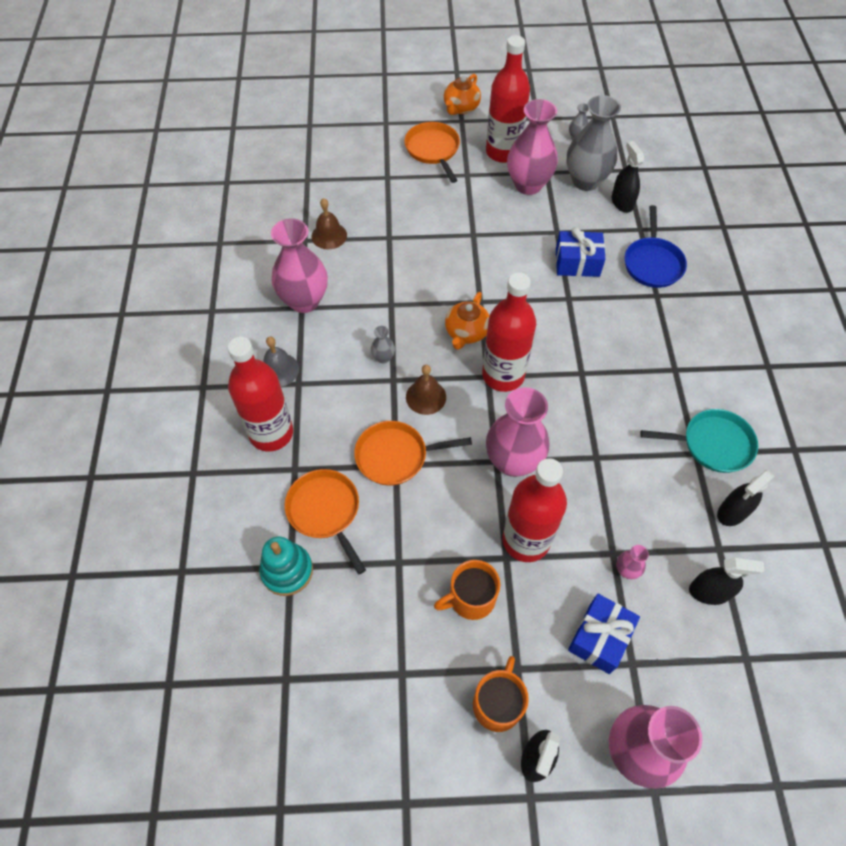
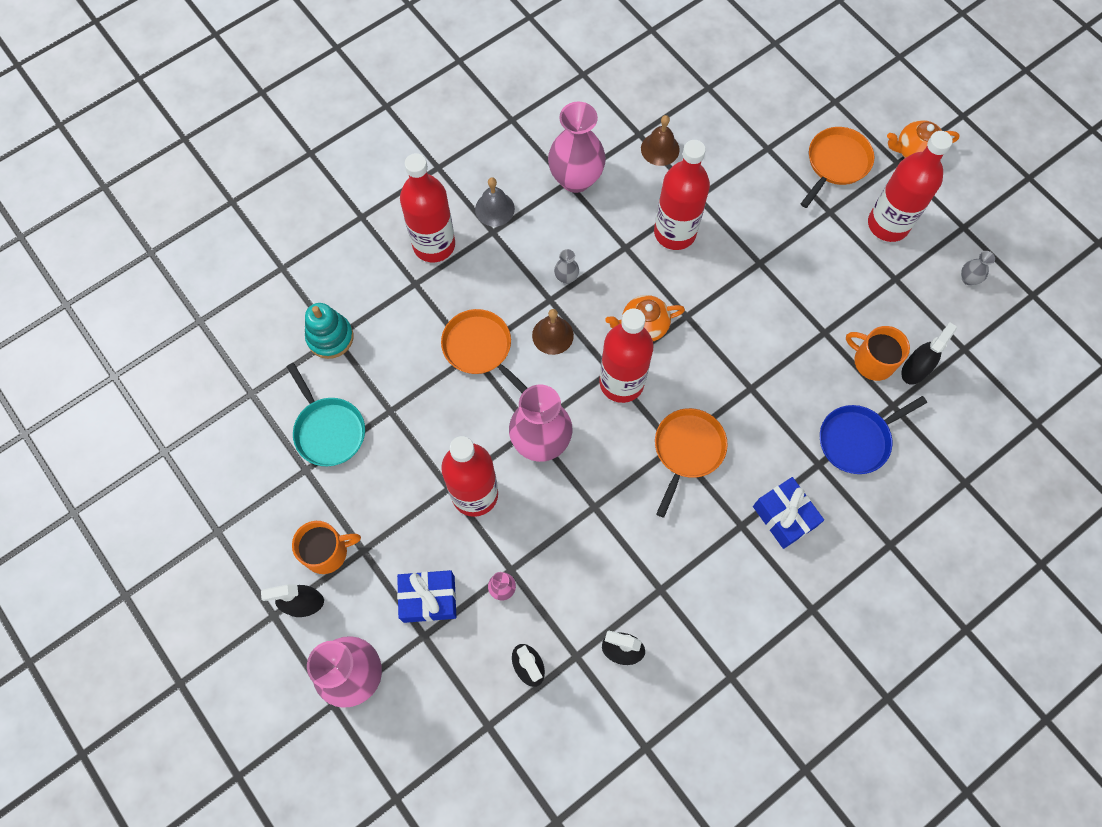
camera: 55 degrees right, 10 degrees up
(325, 511) = (395, 330): orange pan -> orange pan (687, 450)
(406, 268) = (675, 232): none -> red bottle
(471, 598) = (397, 482): orange mug -> orange mug (872, 361)
(528, 185) = (863, 272): pink vase -> none
(577, 263) = (800, 372): blue gift -> blue gift (784, 516)
(585, 181) = (915, 320): grey vase -> none
(712, 444) = (682, 600): turquoise pan -> turquoise pan (328, 430)

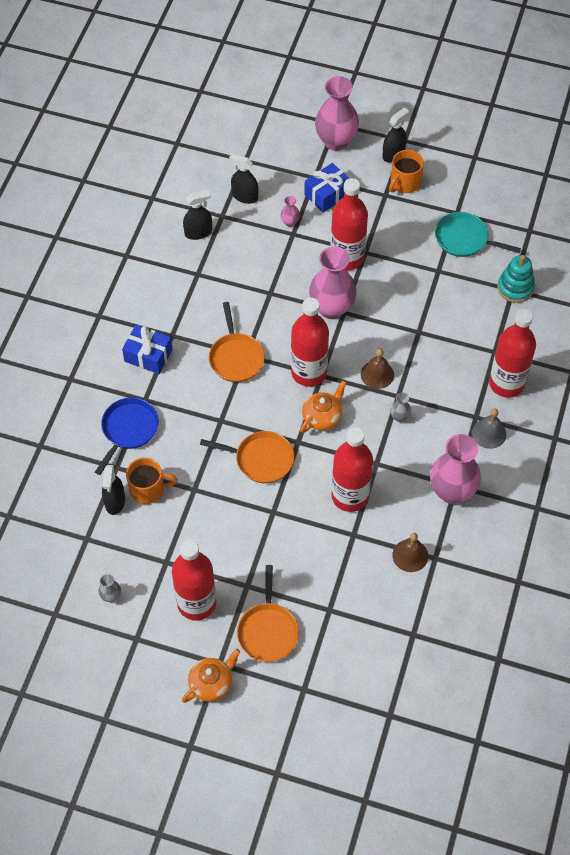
camera: 145 degrees right, 10 degrees down
(480, 348) = (416, 338): orange pan -> orange pan (261, 459)

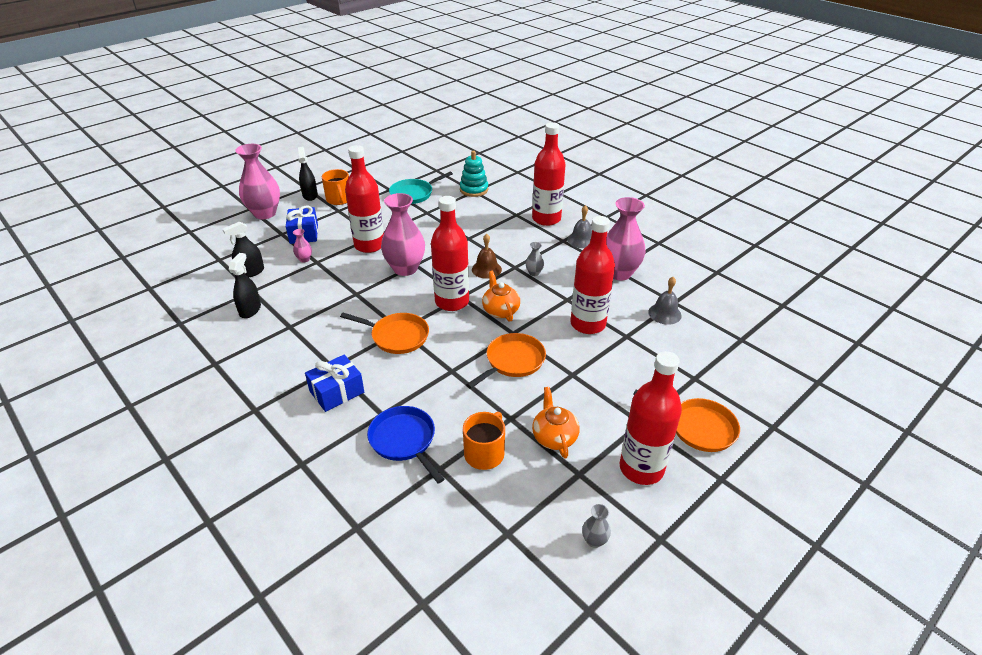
camera: 60 degrees left, 20 degrees down
(115, 501) = (479, 487): black spray bottle -> none
(211, 683) = (742, 494): orange teapot -> orange teapot (554, 437)
(410, 555) = (664, 313): brown bell -> grey bell

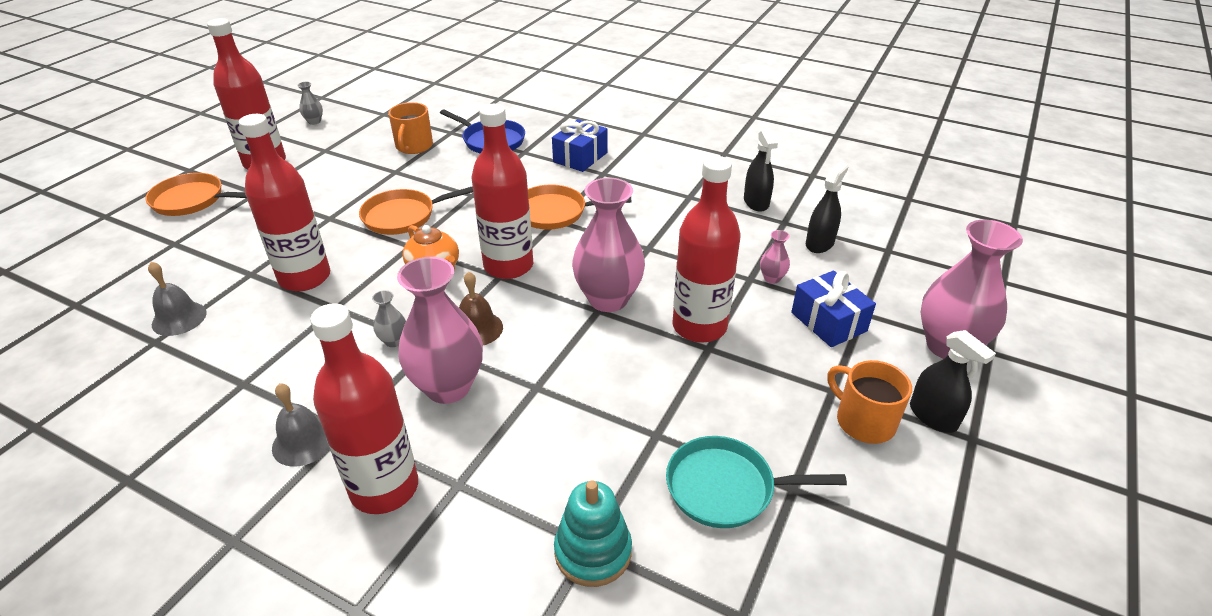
camera: 160 degrees right, 0 degrees up
(413, 194) = (726, 488): turquoise pan -> turquoise pan turned 120 degrees counterclockwise
(513, 361) = (403, 216): orange pan -> orange pan turned 45 degrees clockwise
(554, 437) = (349, 167): orange teapot -> none
(619, 273) = (237, 377): pink vase -> pink vase (448, 387)

